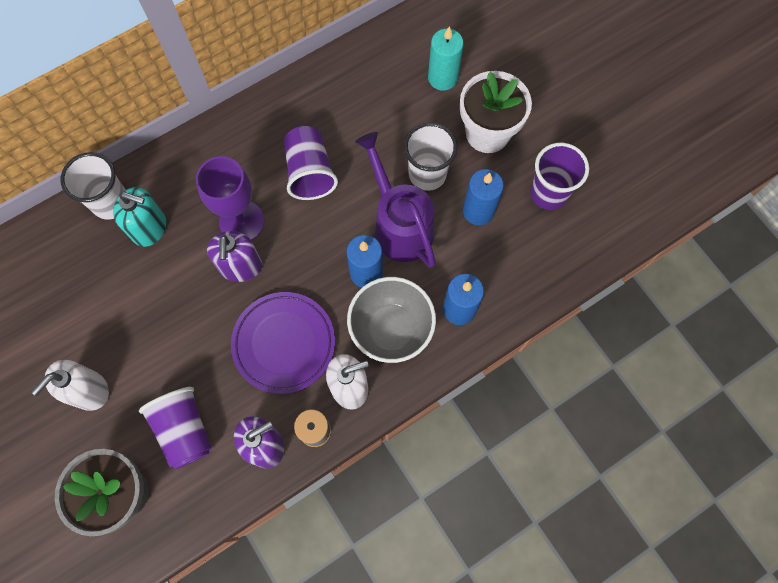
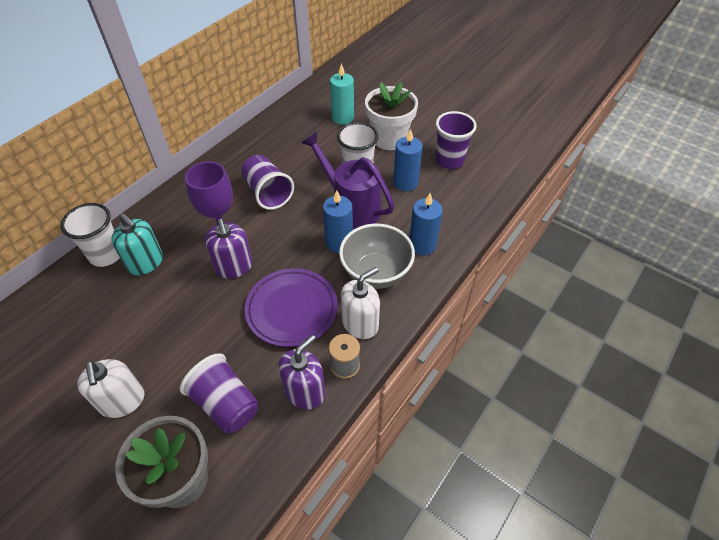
camera: 20 degrees left, 20 degrees down
(89, 390) = (122, 401): white soap dispenser -> white soap dispenser turned 45 degrees counterclockwise
(149, 228) = (146, 262): turquoise soap dispenser -> turquoise soap dispenser turned 45 degrees clockwise

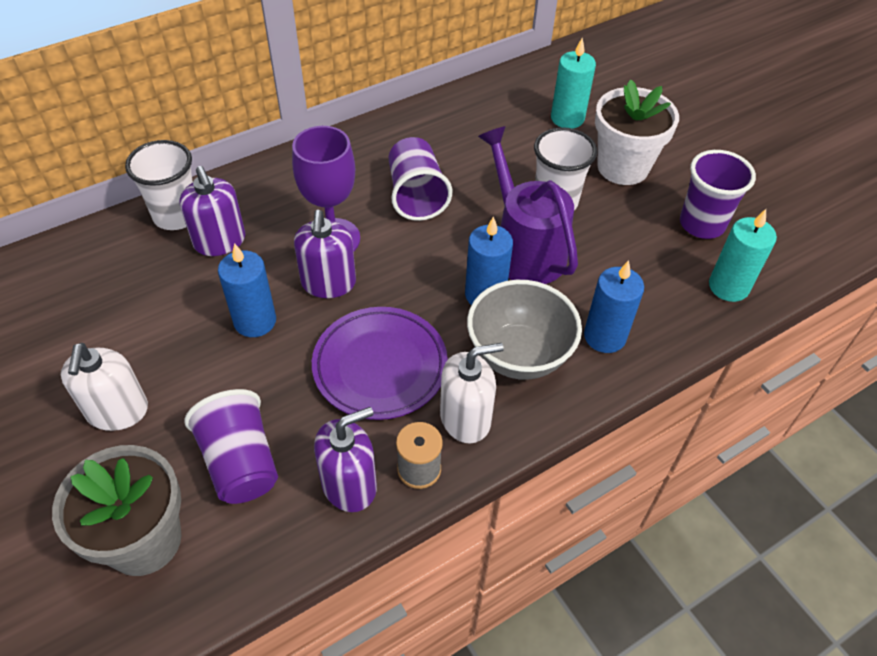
camera: 20 degrees right, 0 degrees up
(146, 262) = (220, 241): turquoise soap dispenser -> purple soap dispenser
(405, 183) = (619, 238): blue candle -> blue candle (255, 321)
(480, 193) = (728, 286): none -> turquoise candle

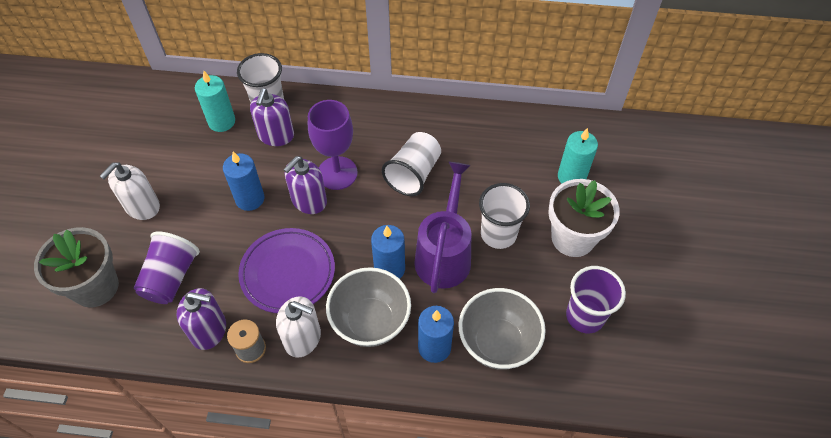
camera: 40 degrees right, 5 degrees up
(416, 195) = (413, 174): purple cup -> white cup
(655, 294) = (497, 343): none -> grey bowl
(728, 286) = (554, 373): turquoise candle -> turquoise candle (222, 121)

